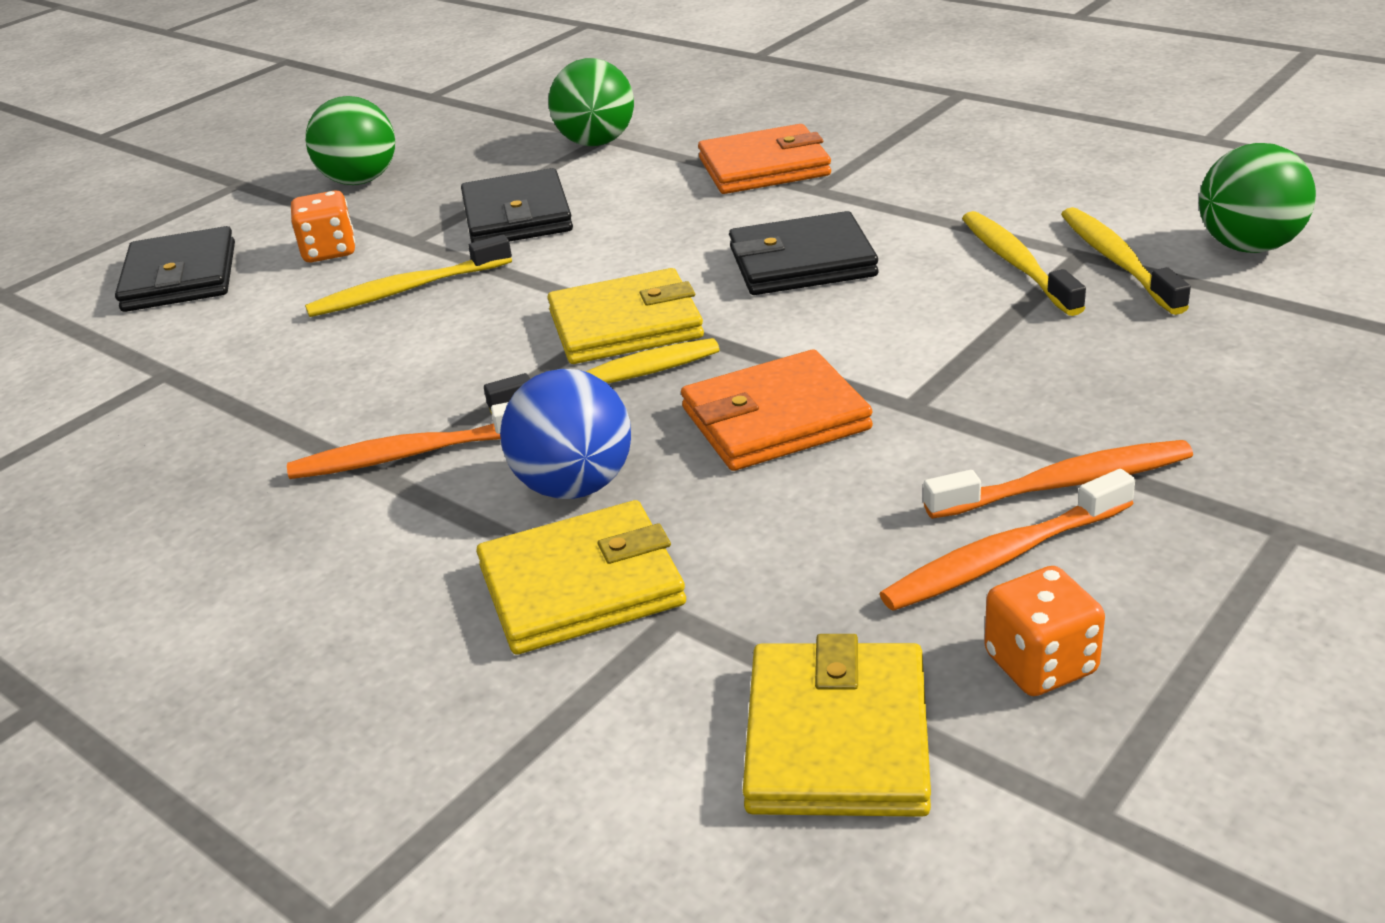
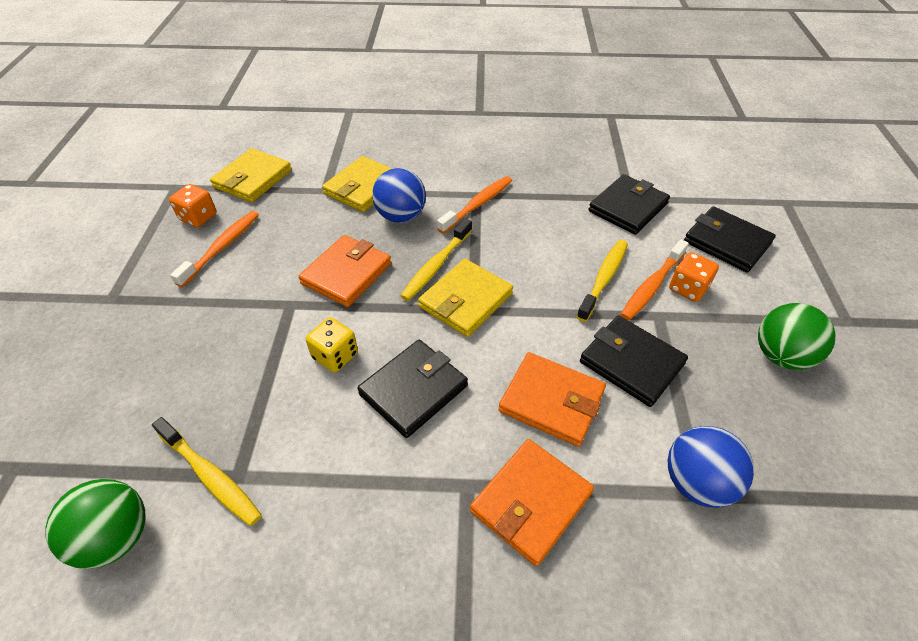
camera: 140 degrees right, 15 degrees up
(199, 360) = (628, 207): none -> black wallet
(596, 142) = (696, 482): green ball -> blue ball
(650, 214) = (551, 401): none -> orange wallet
(837, 737) = (253, 179): yellow wallet -> yellow wallet turned 60 degrees clockwise
(881, 321) = (335, 356): none -> yellow dice
(1017, 264) = (277, 444): yellow toothbrush -> none
(1063, 484) = (206, 287): orange toothbrush -> orange toothbrush (652, 285)

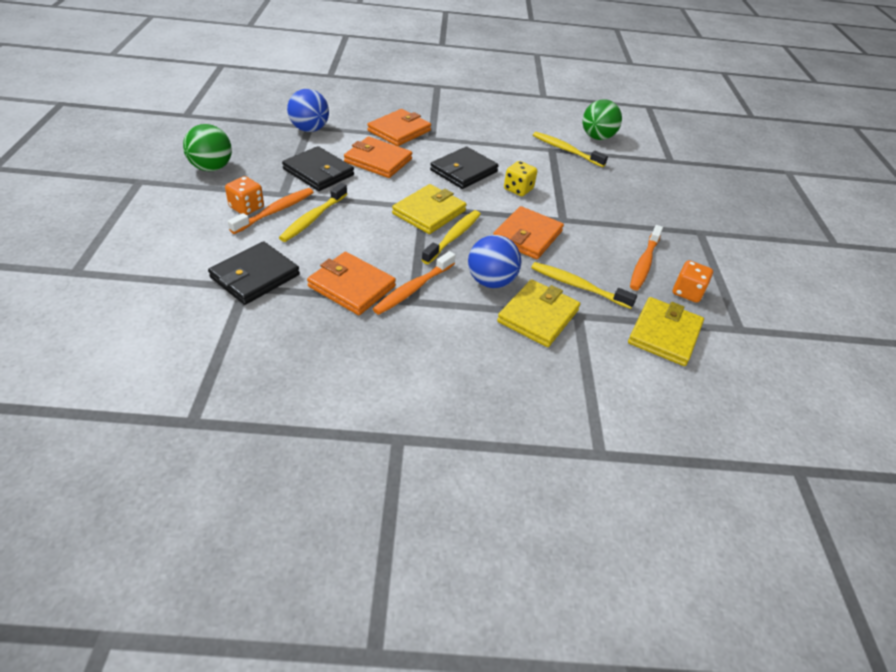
camera: 175 degrees right, 5 degrees down
(311, 217) = (578, 286): none -> yellow toothbrush
(535, 203) = (351, 286): none -> orange wallet
(726, 242) = (180, 238): black wallet -> none

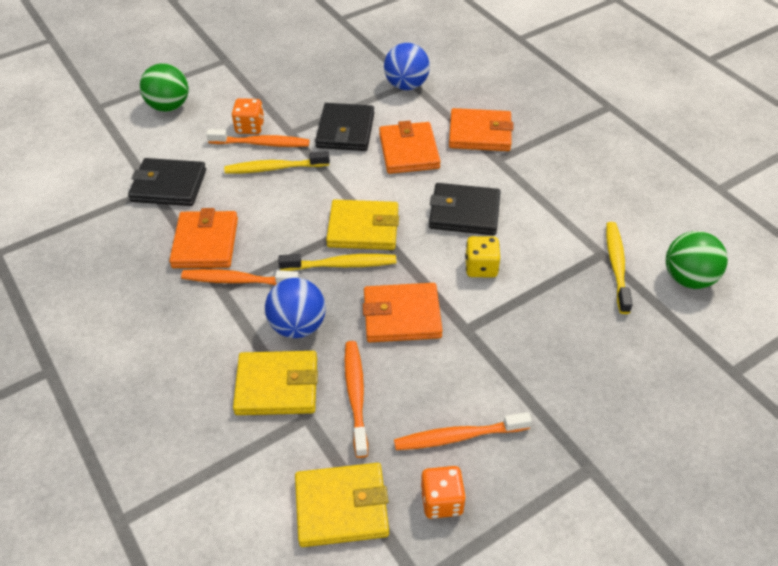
camera: 60 degrees right, 5 degrees up
(211, 168) = (282, 77): green ball -> green ball (169, 106)
(578, 286) = (356, 396): yellow toothbrush -> orange toothbrush

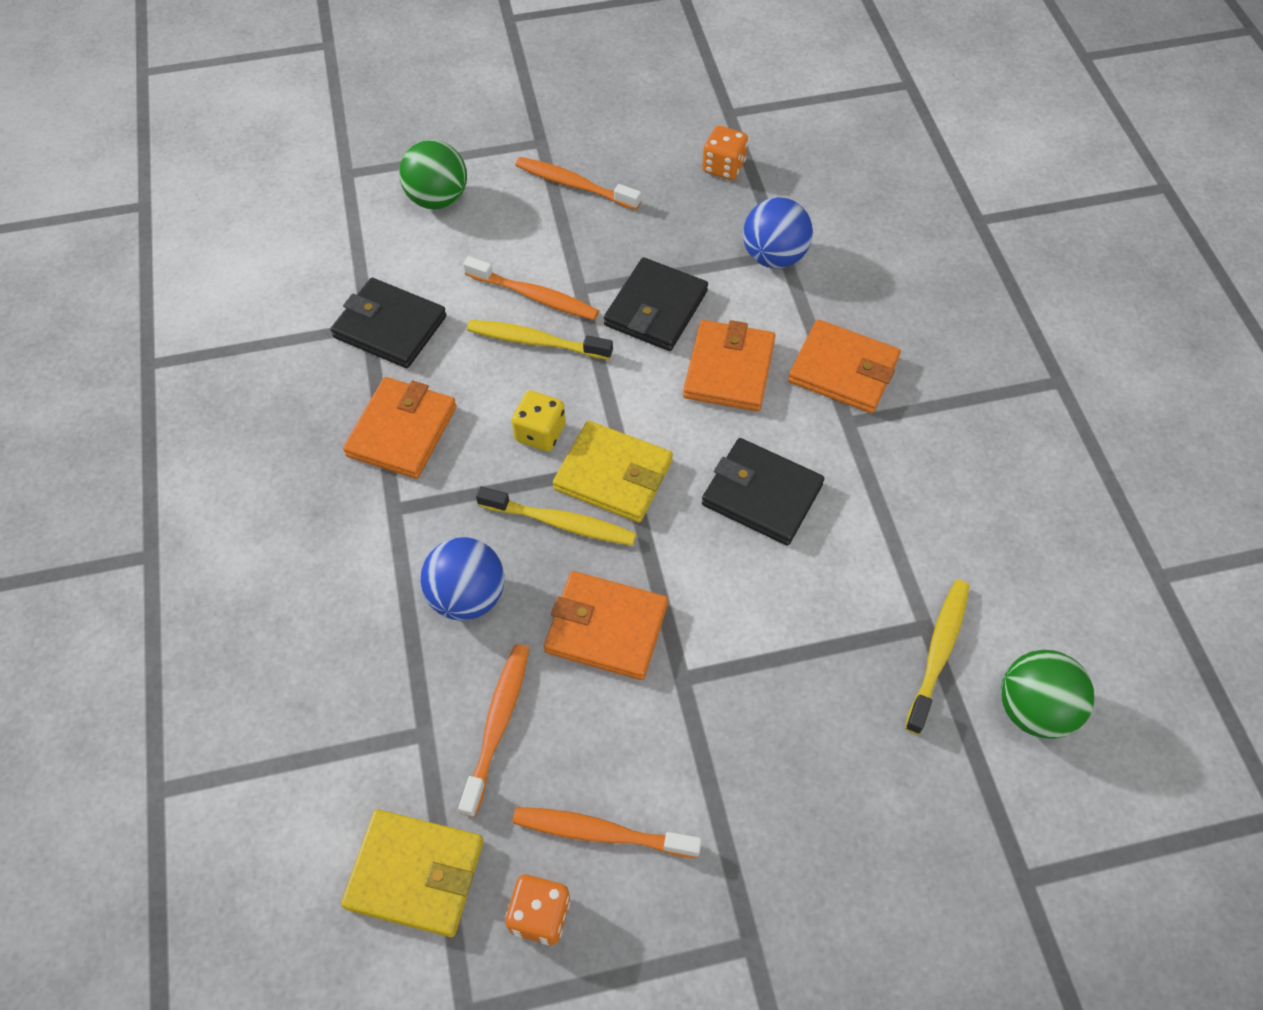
camera: 20 degrees right, 10 degrees up
(238, 280) = (420, 502): orange toothbrush -> orange toothbrush (575, 185)
(250, 127) = (530, 264): orange dice -> orange dice (723, 167)
(277, 386) = (407, 675): yellow wallet -> none
(481, 267) = (745, 590): yellow dice -> yellow dice (540, 433)

